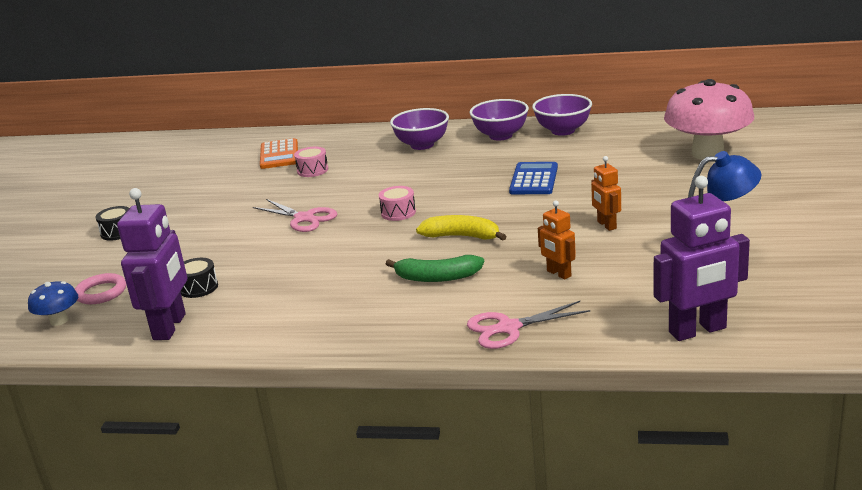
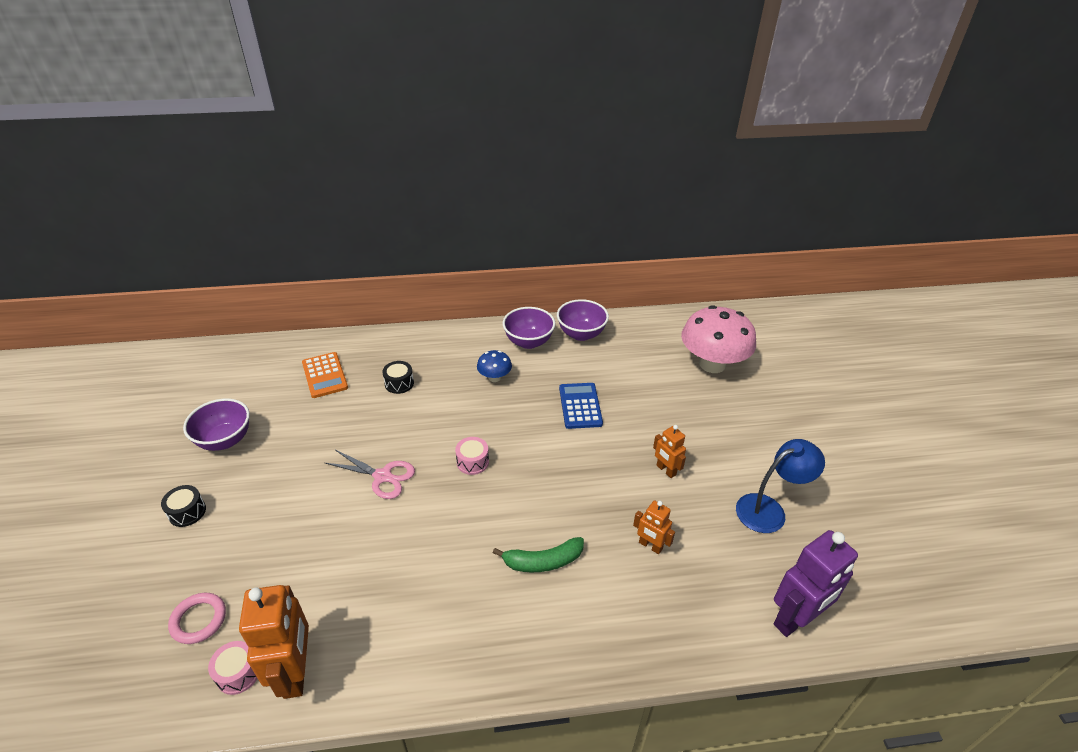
camera: 20 degrees left, 15 degrees up
(59, 321) = (163, 676): blue mushroom -> blue mushroom (494, 377)
(170, 327) = (296, 672): purple robot -> orange robot
(198, 287) = (307, 600): black drum -> black drum (399, 383)
(312, 170) = (367, 399): pink drum -> pink drum (238, 673)
(422, 145) = (461, 357): purple bowl -> purple bowl (225, 440)
(462, 236) = (544, 495): yellow banana -> none
(509, 328) = (635, 634): pink scissors -> none

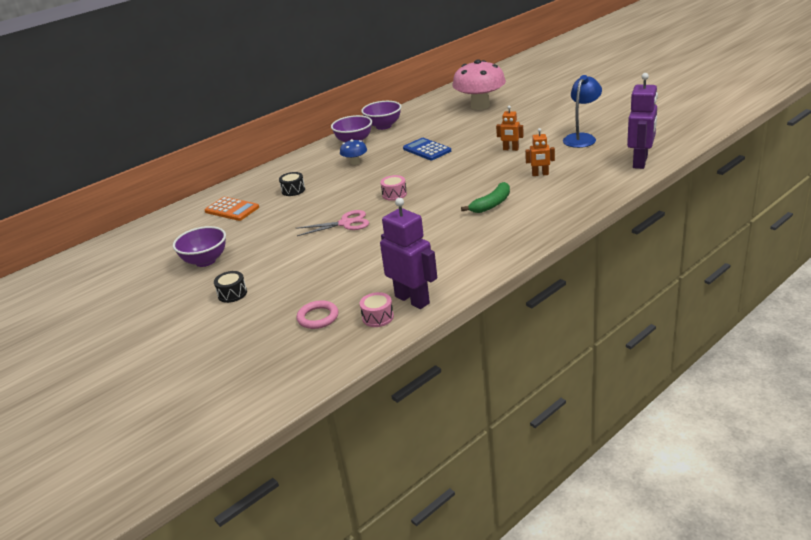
camera: 30 degrees left, 10 degrees down
(296, 672) = (412, 299): orange robot -> purple robot

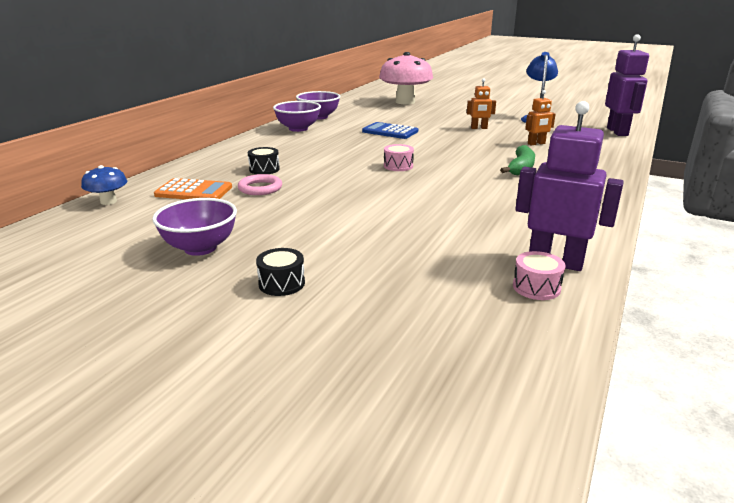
camera: 25 degrees left, 5 degrees down
(318, 317) = (450, 298): pink ring -> pink ring (260, 188)
(345, 223) = (368, 194): pink scissors -> none
(355, 162) = (318, 143): blue mushroom -> blue mushroom (108, 201)

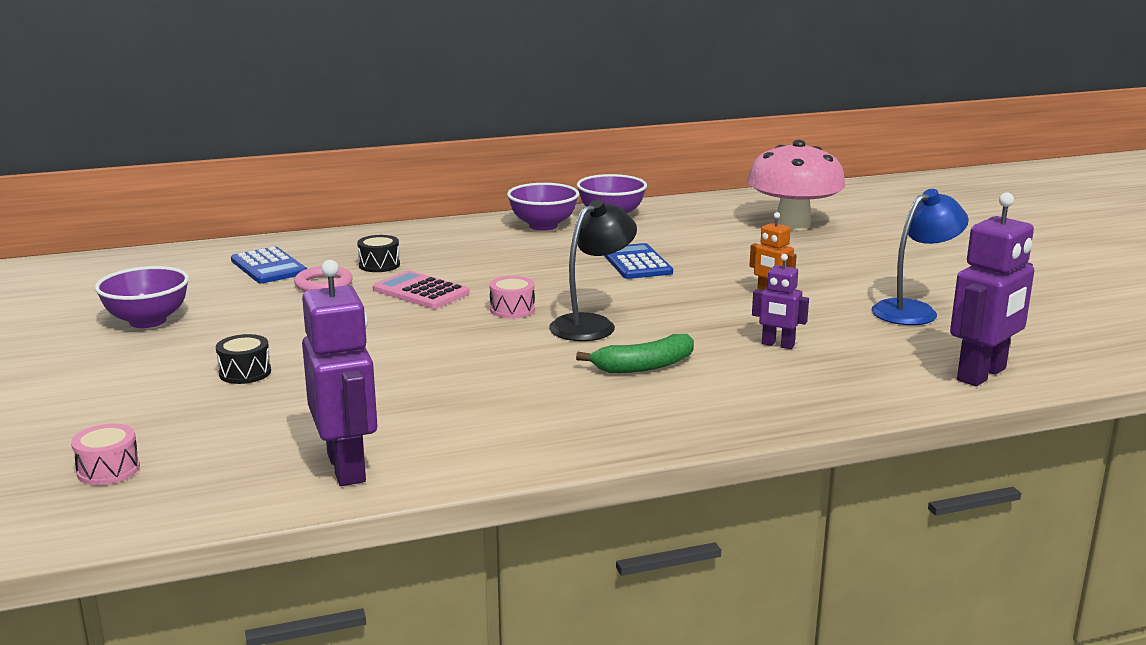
camera: 45 degrees right, 5 degrees down
(108, 201) = (192, 253): blue mushroom -> none
(194, 191) = (268, 267): orange calculator -> blue calculator
(281, 283) = (121, 374): black drum -> black drum (245, 373)
(328, 173) = (421, 291): none -> pink calculator
(450, 160) = (592, 324): none -> black lamp
(536, 144) = (777, 345): orange robot -> purple robot
(536, 287) = (264, 476): pink drum -> pink drum (108, 470)

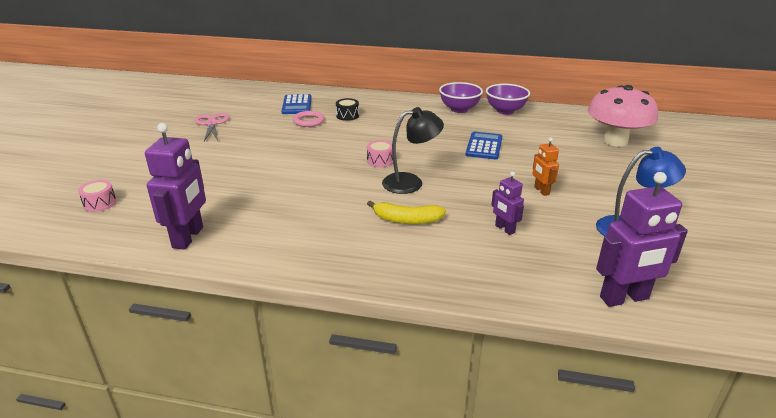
camera: 30 degrees right, 10 degrees up
(148, 321) = (212, 124): purple bowl -> pink scissors
(245, 373) = (215, 165): black drum -> none
(421, 291) = (348, 137): pink calculator -> none
(644, 366) = (407, 220): green banana -> yellow banana

